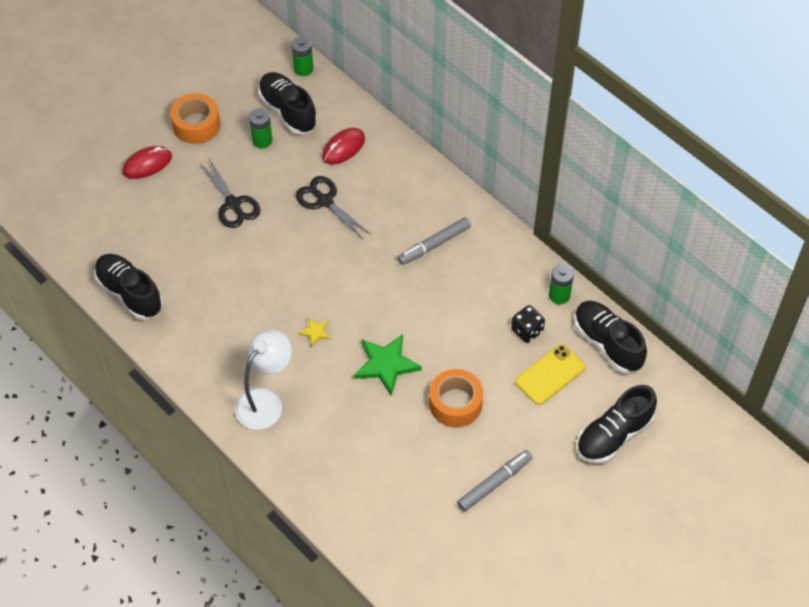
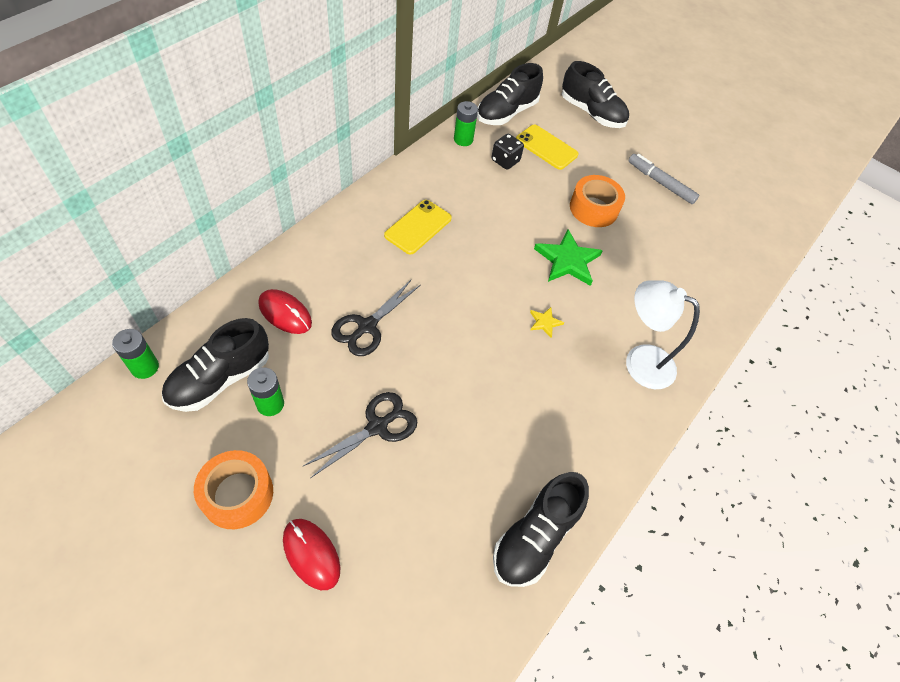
camera: 105 degrees left, 0 degrees up
(434, 245) = (418, 227): grey marker -> yellow phone

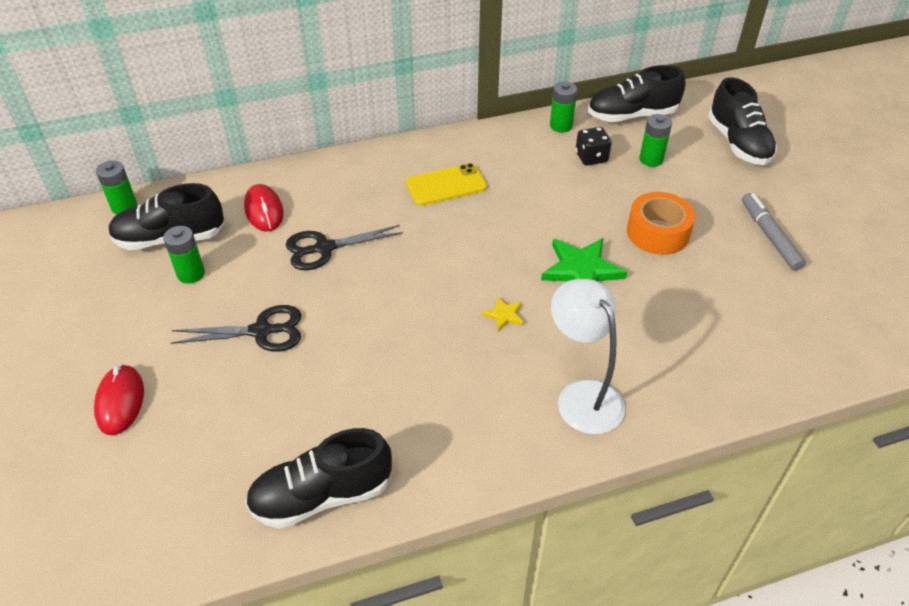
camera: 40 degrees right, 10 degrees down
(237, 494) = (107, 328): orange tape -> none
(546, 147) = (651, 159): yellow phone -> green battery

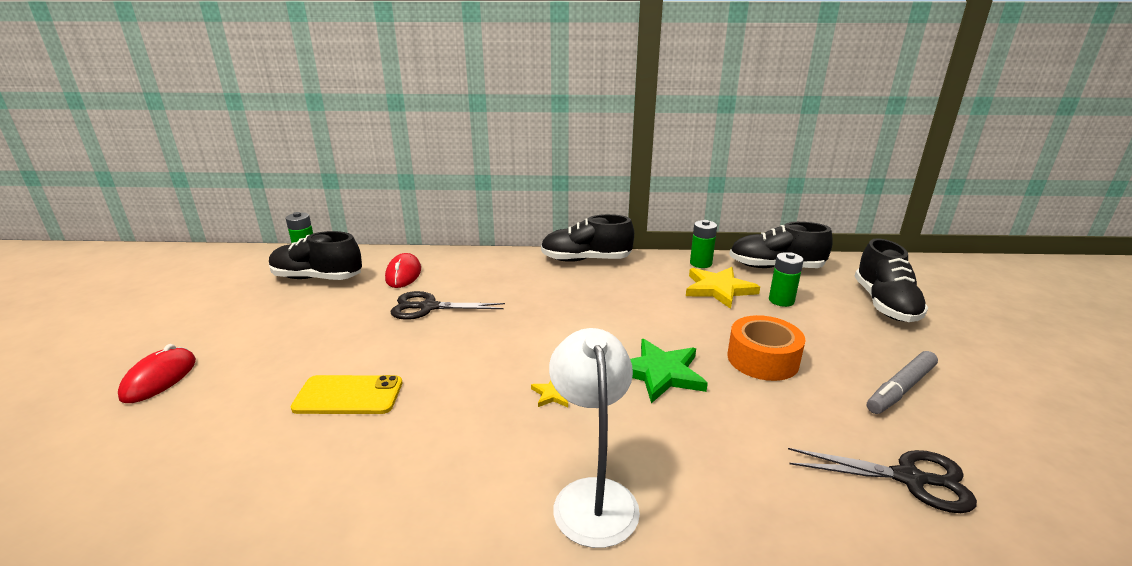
camera: 20 degrees right, 20 degrees down
(191, 274) = (309, 303): green battery -> none
(261, 331) = (322, 354): black scissors -> black scissors (909, 478)
(321, 495) = (235, 516): black shoe -> black shoe (586, 260)
(446, 185) = (568, 285): yellow phone -> yellow phone (348, 395)
(591, 157) = (719, 289): black dice -> yellow star
(769, 236) = (900, 389): grey marker -> grey marker turned 135 degrees counterclockwise

